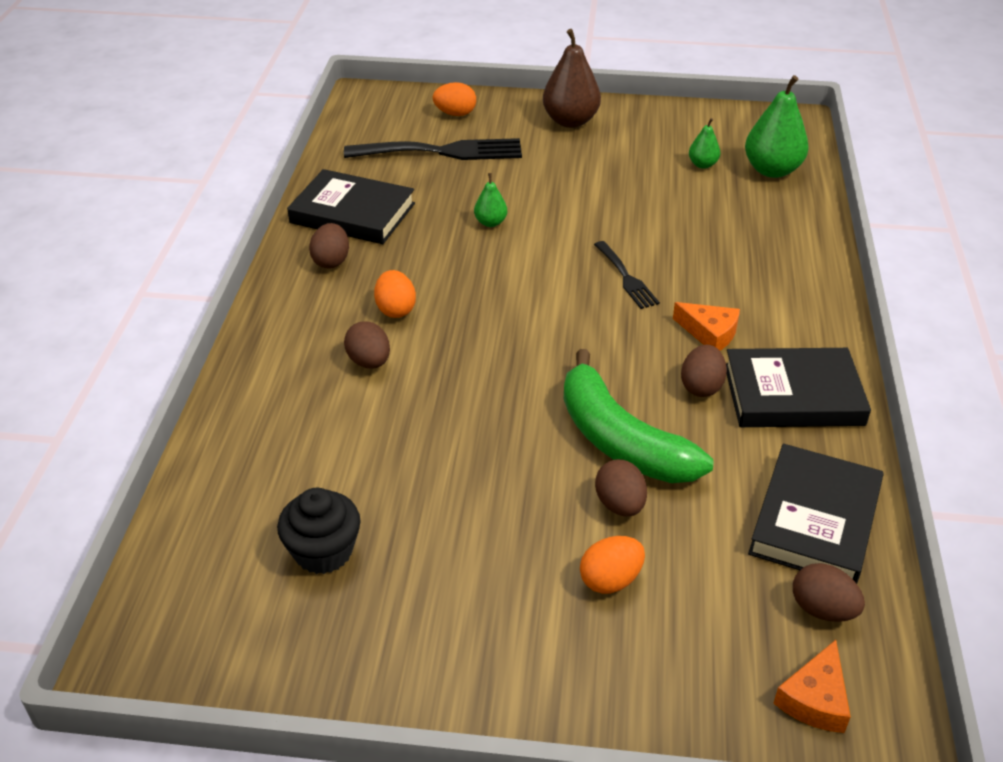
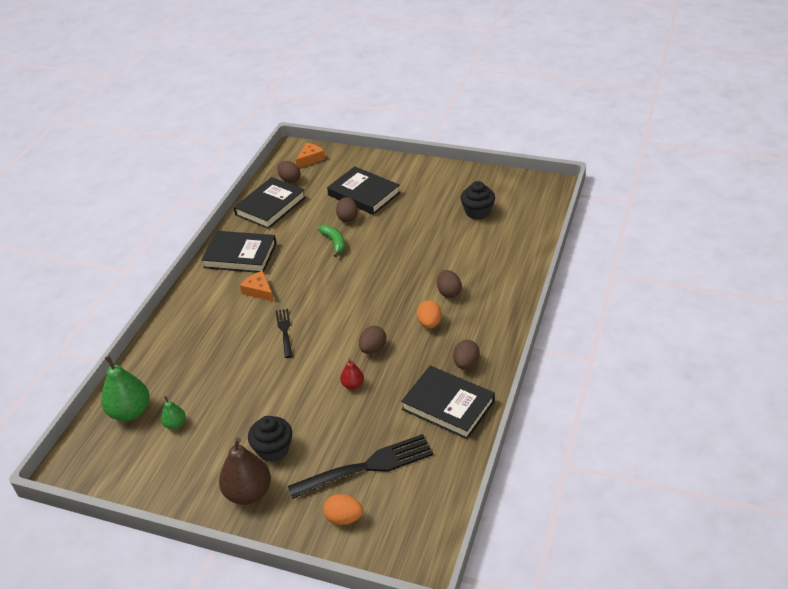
camera: 165 degrees left, 0 degrees up
(442, 151) = (368, 466): black fork -> black fork turned 150 degrees clockwise
(490, 222) = (352, 385): green pear -> red pear
(563, 155) = (273, 449): none -> black cupcake
(610, 580) = (364, 194): orange egg -> black book
(621, 440) = (334, 242): green banana -> green banana, size x0.51
(701, 387) = (282, 263): brown egg -> brown egg (373, 349)

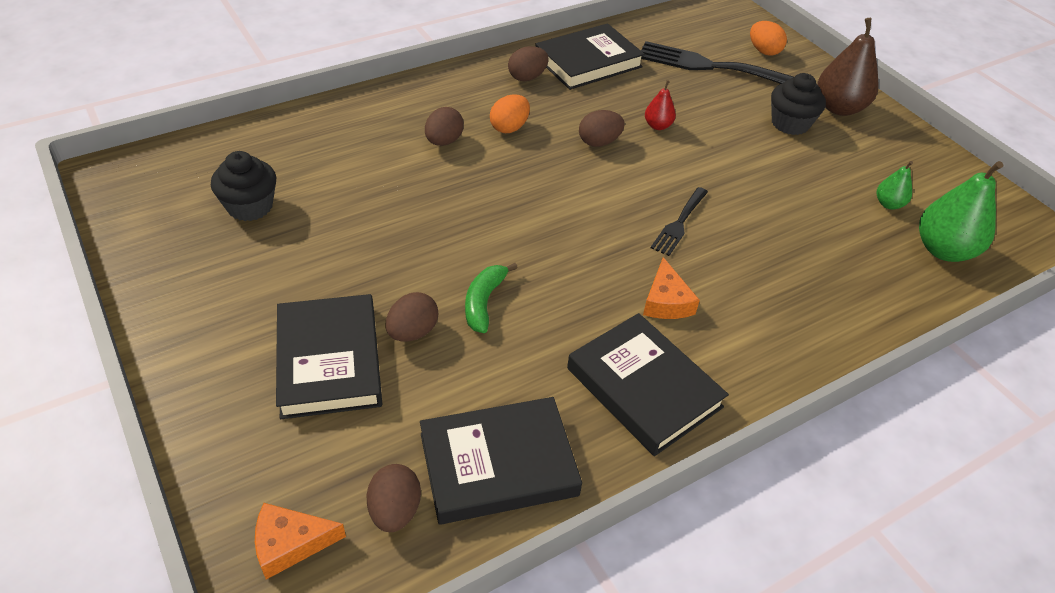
camera: 145 degrees left, 5 degrees up
(448, 405) = (588, 62): black book -> black book turned 75 degrees clockwise

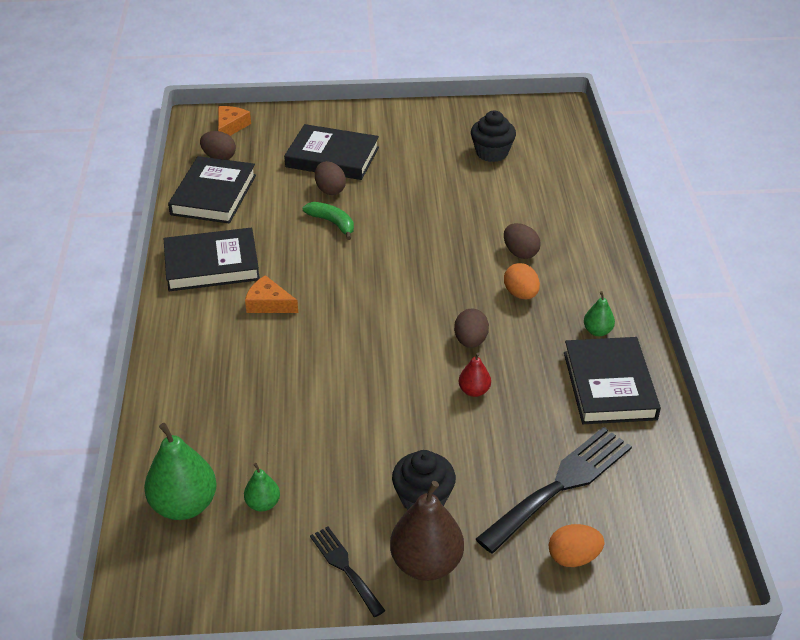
camera: 120 degrees right, 5 degrees down
(527, 77) = (597, 331): brown egg -> green pear
(679, 224) = (338, 346): black fork -> black fork (345, 567)

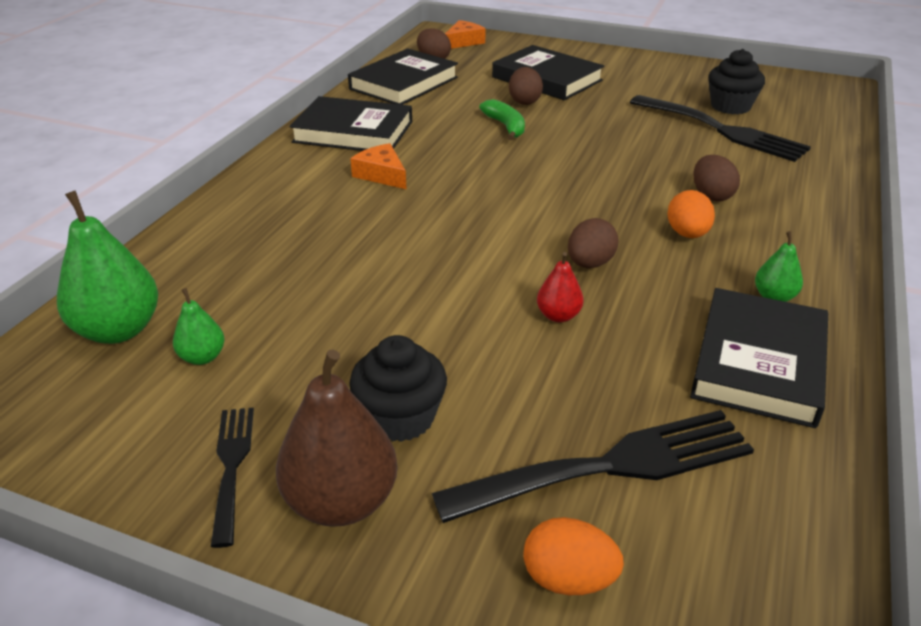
camera: 25 degrees right, 5 degrees down
(498, 182) = (722, 130): none -> black fork

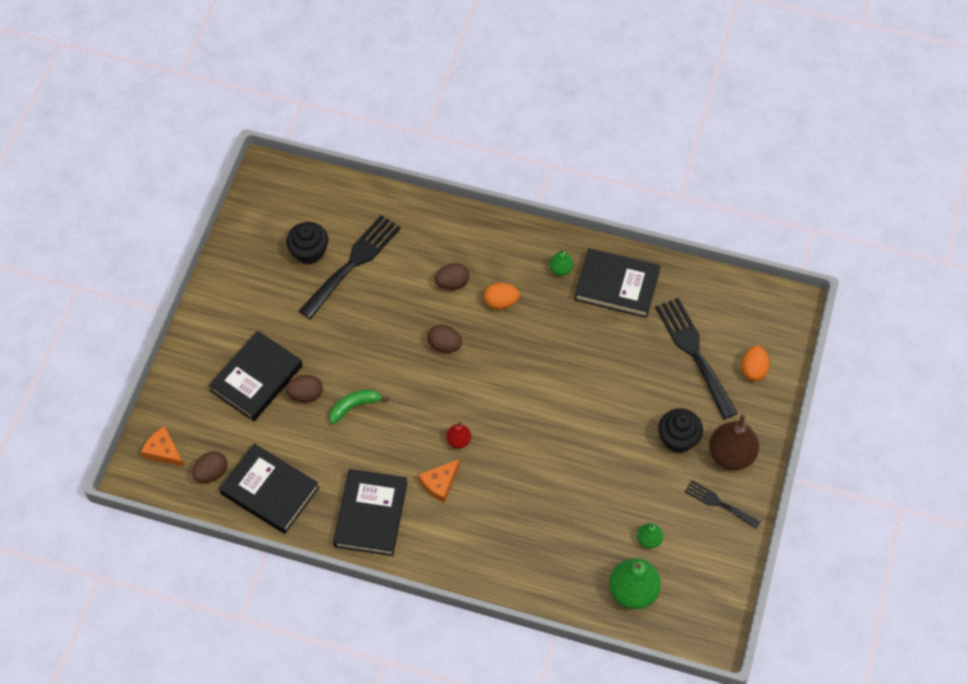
camera: 95 degrees left, 25 degrees up
(231, 466) = (719, 503): black fork -> black fork turned 45 degrees clockwise
(558, 316) = (590, 372): red pear -> red pear (458, 440)
(590, 264) = (539, 355): brown egg -> brown egg (444, 345)

